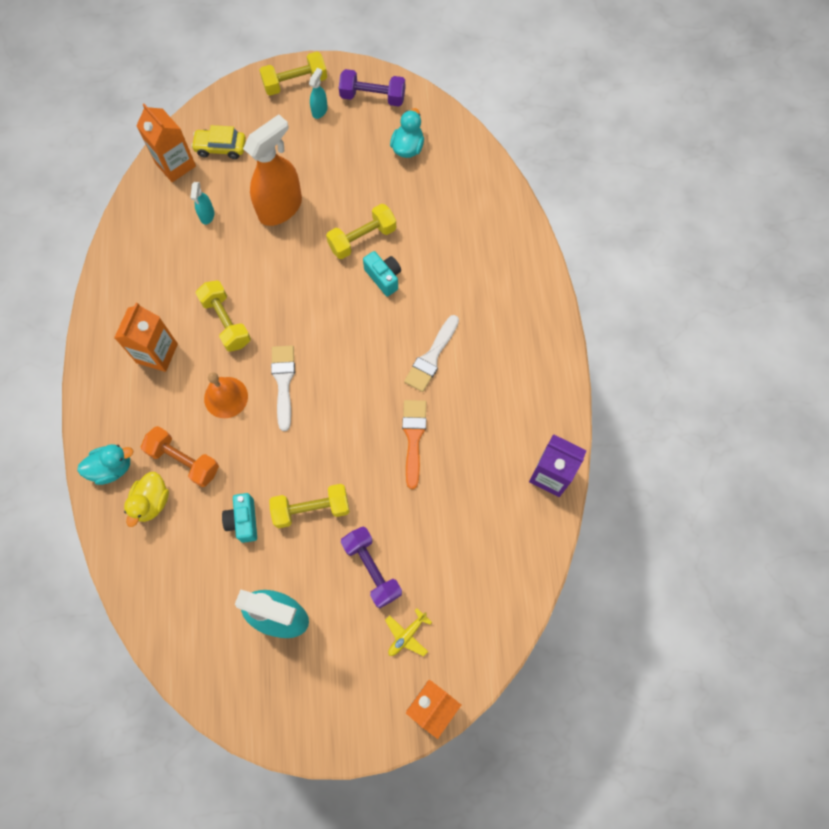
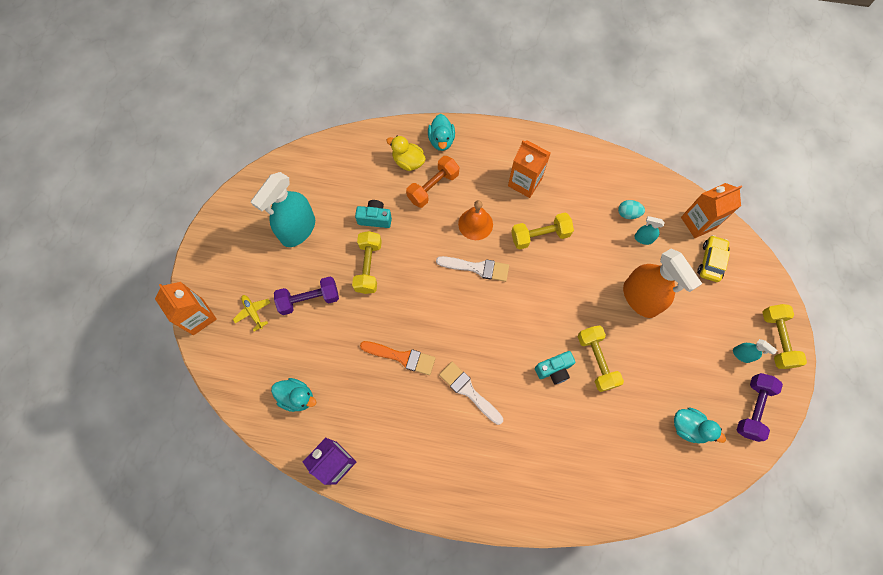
camera: 105 degrees right, 0 degrees up
(178, 235) = (628, 213): none -> turquoise egg
(494, 543) = (297, 397): none -> turquoise duck

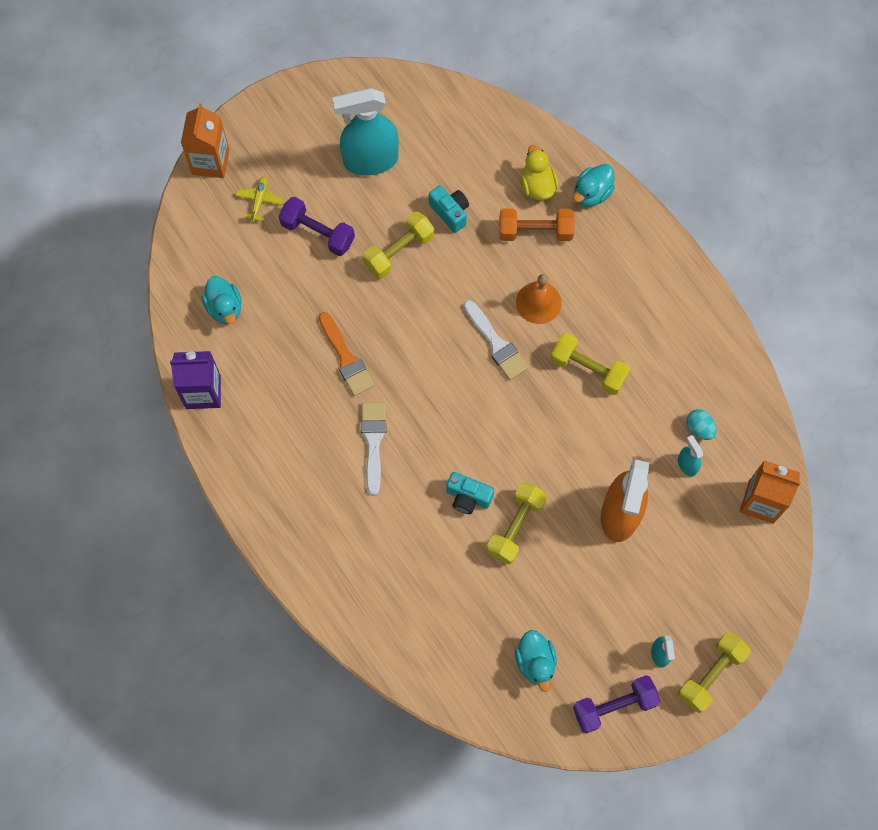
camera: 45 degrees right, 0 degrees up
(524, 182) = (629, 306): orange carton -> none
(711, 261) = (730, 548): yellow car -> none

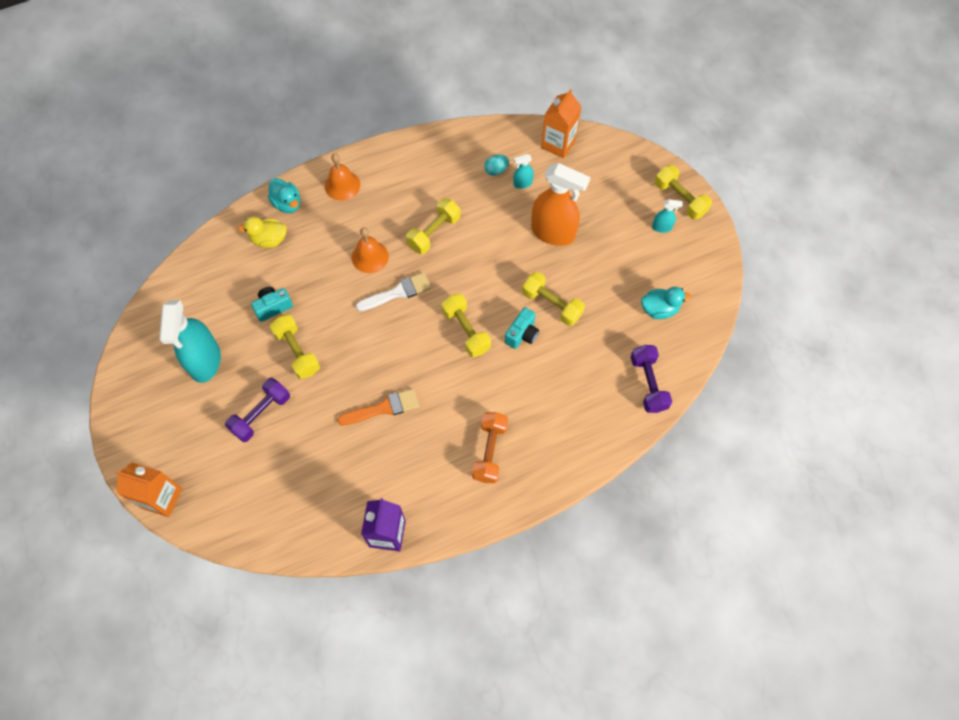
camera: 80 degrees left, 5 degrees down
(225, 308) = (311, 504): turquoise duck -> none
(259, 200) = (214, 459): yellow plane -> none
(373, 442) = (462, 398): white brush -> none
(460, 431) = (466, 331): none -> yellow dumbbell
(535, 231) = (308, 248): orange dumbbell -> orange dumbbell (489, 451)
(614, 706) = (697, 263): purple dumbbell -> purple dumbbell (648, 383)
(632, 249) = (342, 185): none -> orange bell

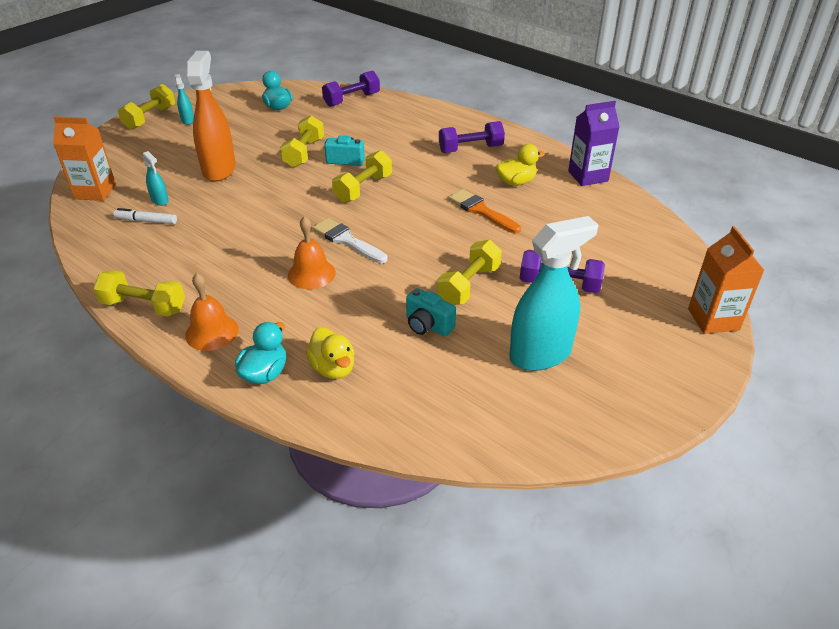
camera: 115 degrees left, 25 degrees down
(411, 461) = (516, 182): none -> yellow duck
(434, 233) = (254, 239): yellow dumbbell -> yellow dumbbell (144, 306)
(489, 451) = (470, 149): orange dumbbell -> purple dumbbell
(496, 170) = (146, 221): turquoise egg -> white marker

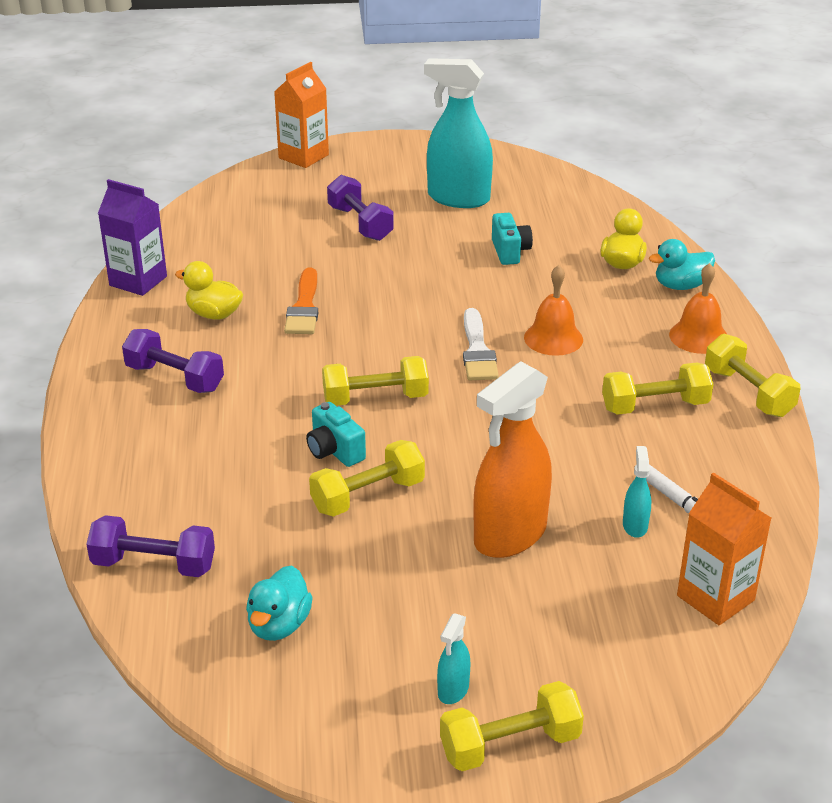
camera: 135 degrees left, 5 degrees down
(469, 285) = (431, 259): yellow dumbbell -> yellow dumbbell (655, 406)

